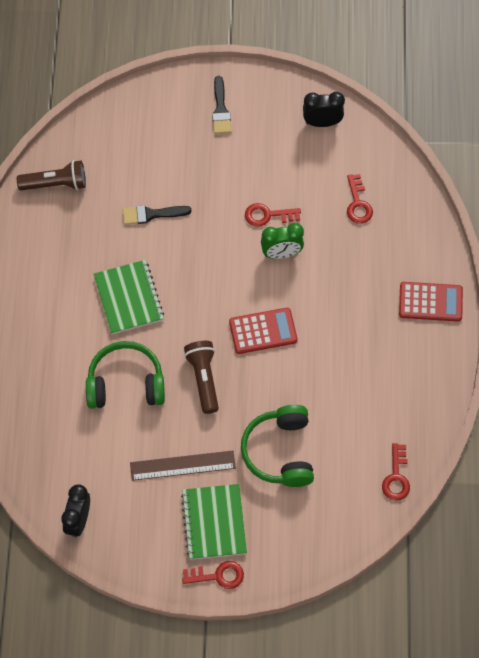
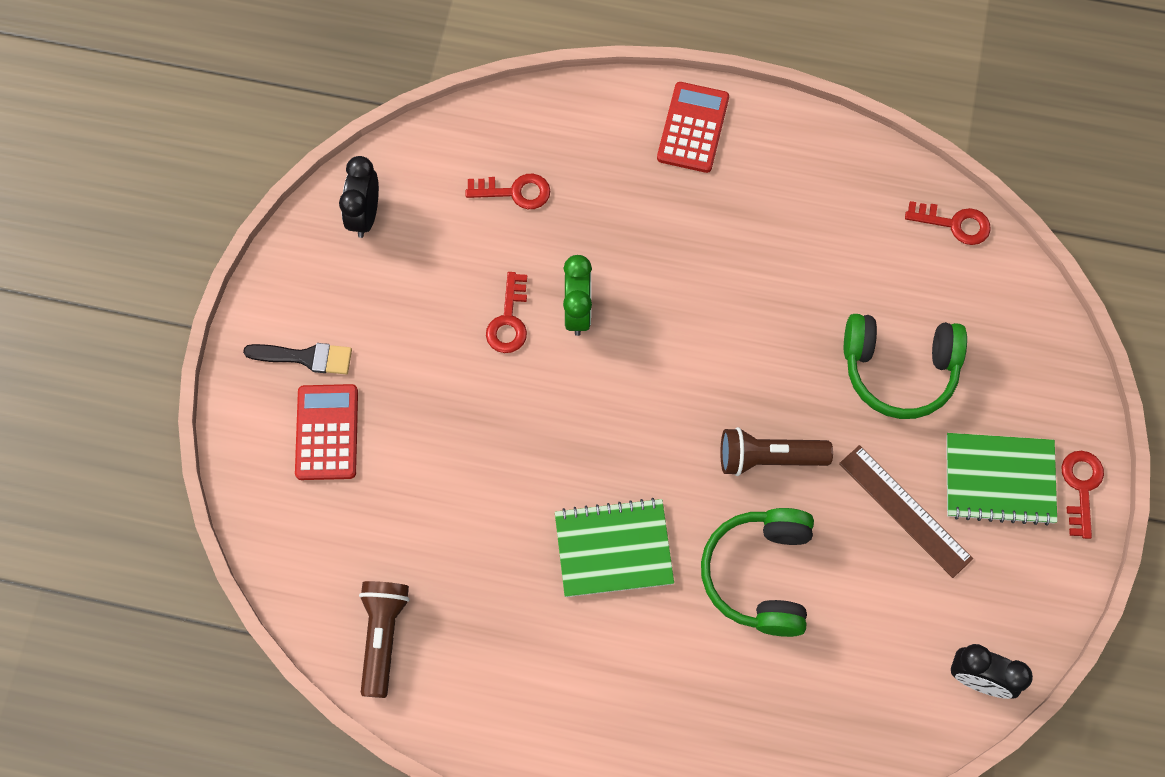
camera: 80 degrees left, 5 degrees up
(151, 214) = (472, 492): black brush -> none
(182, 465) = (905, 510): brown ruler -> brown ruler turned 45 degrees counterclockwise
(263, 331) = (702, 360): red calculator -> red calculator (327, 432)

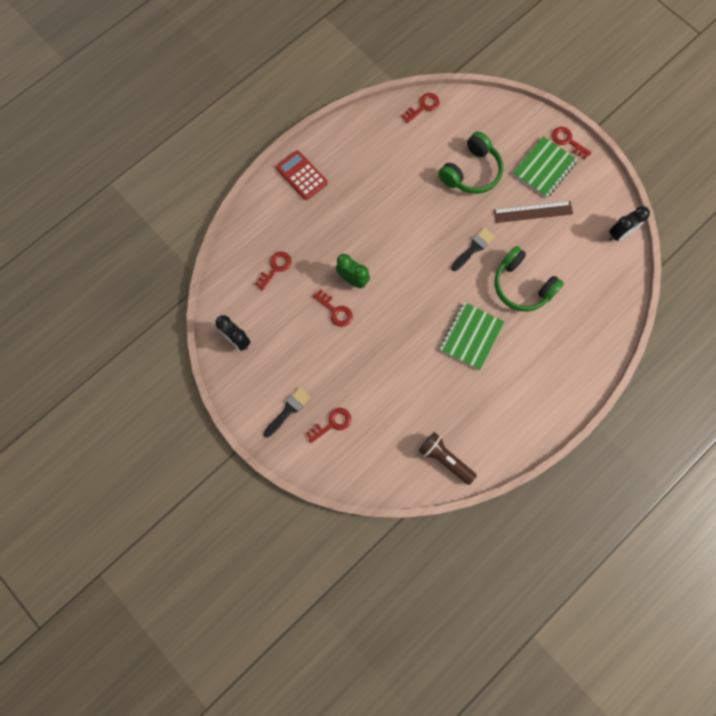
camera: 55 degrees left, 5 degrees up
(327, 432) = (332, 424): red calculator -> red key
(768, 458) = (474, 248): brown flashlight -> black brush

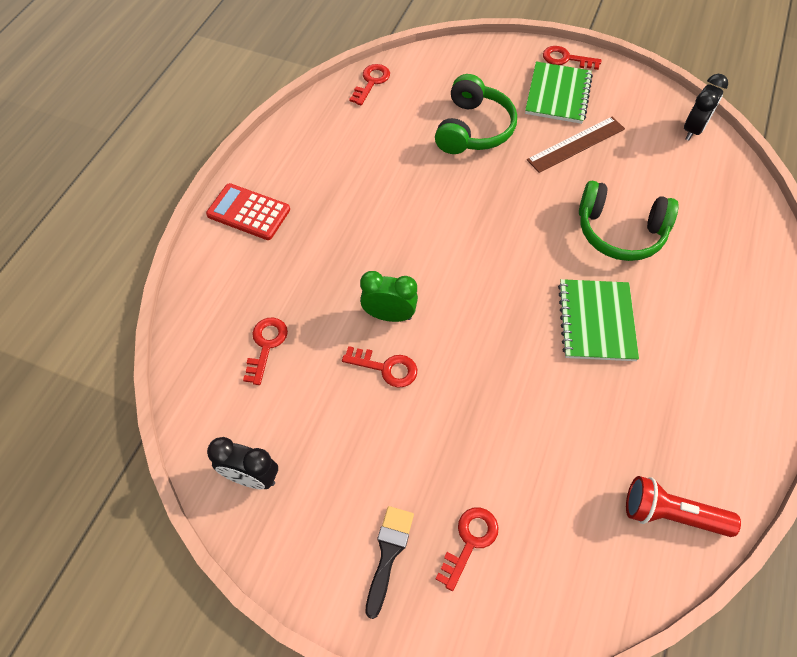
camera: 25 degrees left, 15 degrees down
(445, 459) = (671, 514): brown flashlight -> red flashlight
(474, 248) = (530, 211): black brush -> none

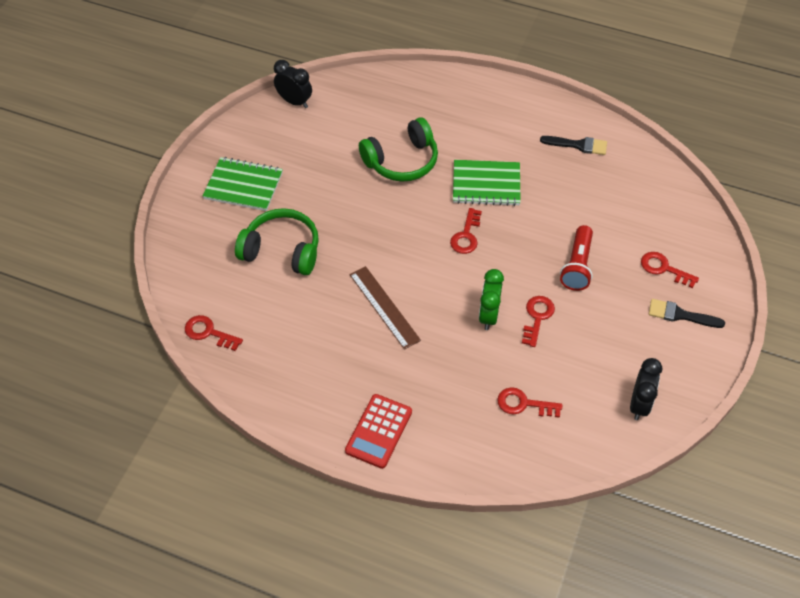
camera: 90 degrees left, 5 degrees down
(566, 59) = (196, 175): red key -> red key (466, 235)
(576, 144) = (306, 179): brown ruler -> brown ruler (384, 307)
(620, 232) = (402, 161): green headphones -> green headphones turned 45 degrees clockwise
(671, 514) = (628, 163): red flashlight -> red flashlight (577, 266)
(693, 444) = (578, 145): none -> black brush

